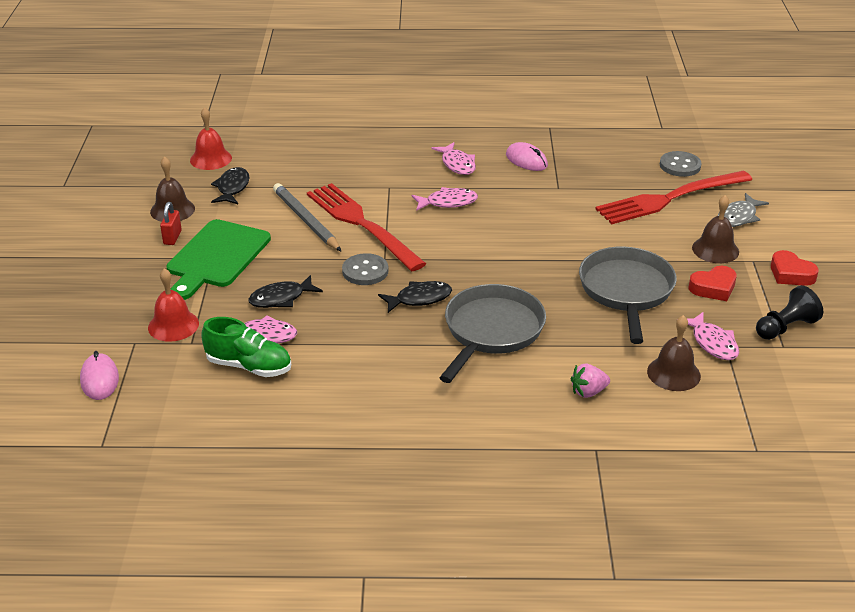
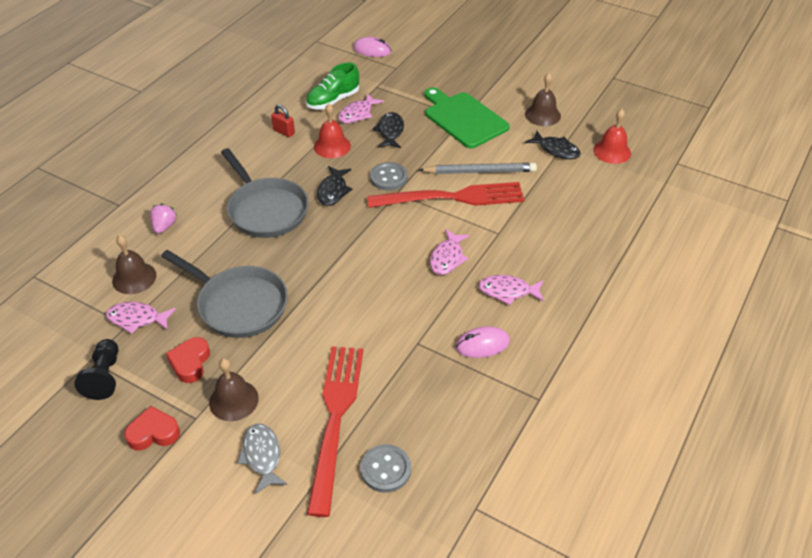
camera: 120 degrees right, 10 degrees up
(172, 237) = (504, 106): red padlock -> red padlock (284, 132)
(173, 325) = (400, 84): red bell -> red bell (332, 146)

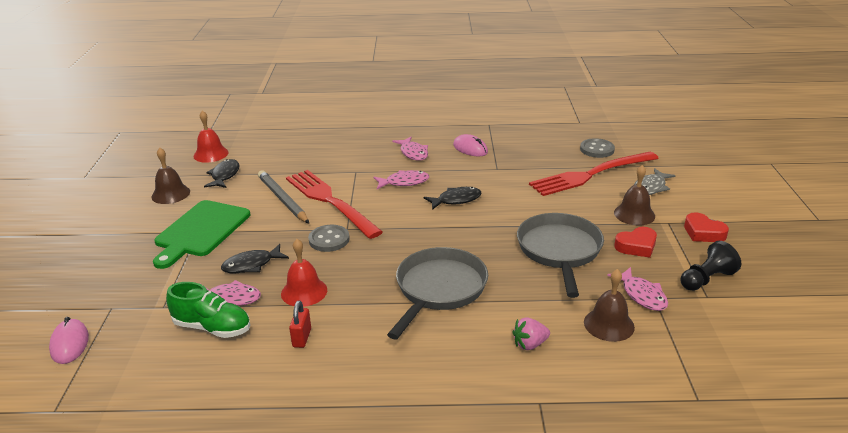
camera: 120 degrees left, 15 degrees down
(333, 191) = (375, 262): black fish -> black fish (456, 200)

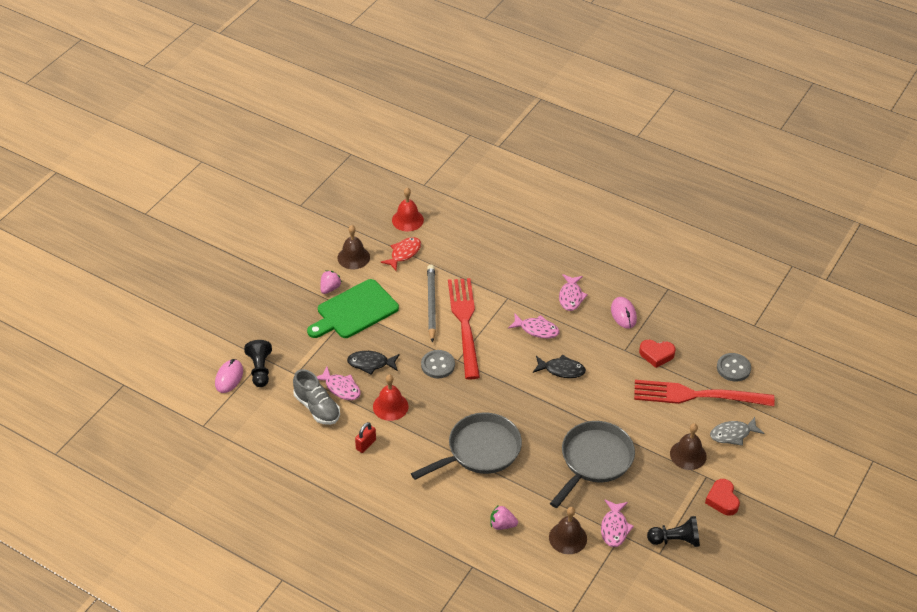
camera: 30 degrees right, 15 degrees up
(111, 320) = (260, 370): none -> black pawn
(159, 223) = (330, 288): none -> pink strawberry
(212, 327) = (317, 408): green shoe -> grey shoe
(224, 175) = (404, 253): black fish -> red fish
(636, 246) = (656, 485): red heart -> red heart (656, 355)

